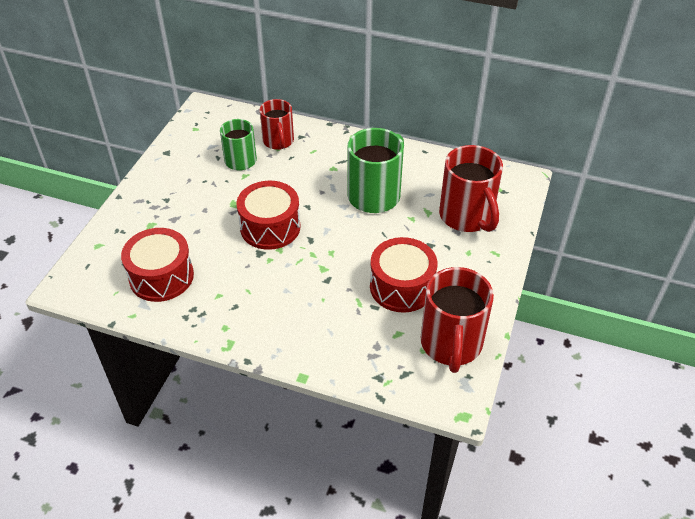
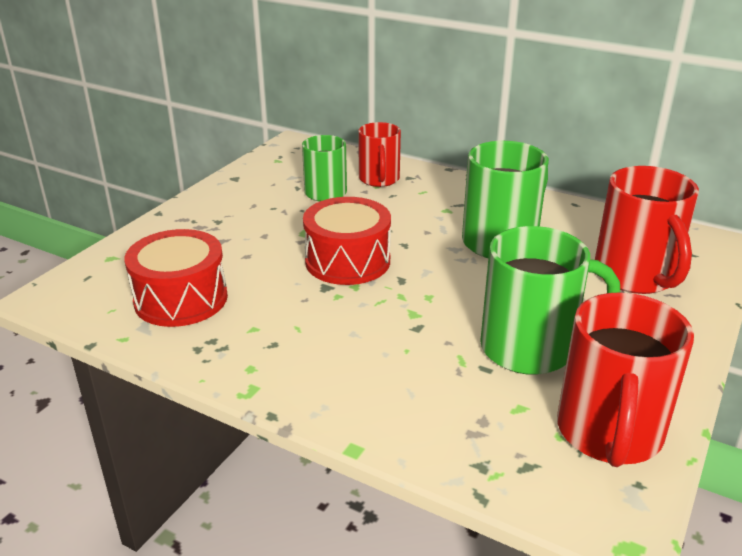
camera: 10 degrees right, 15 degrees down
(401, 287) = (531, 348): red drum -> green mug

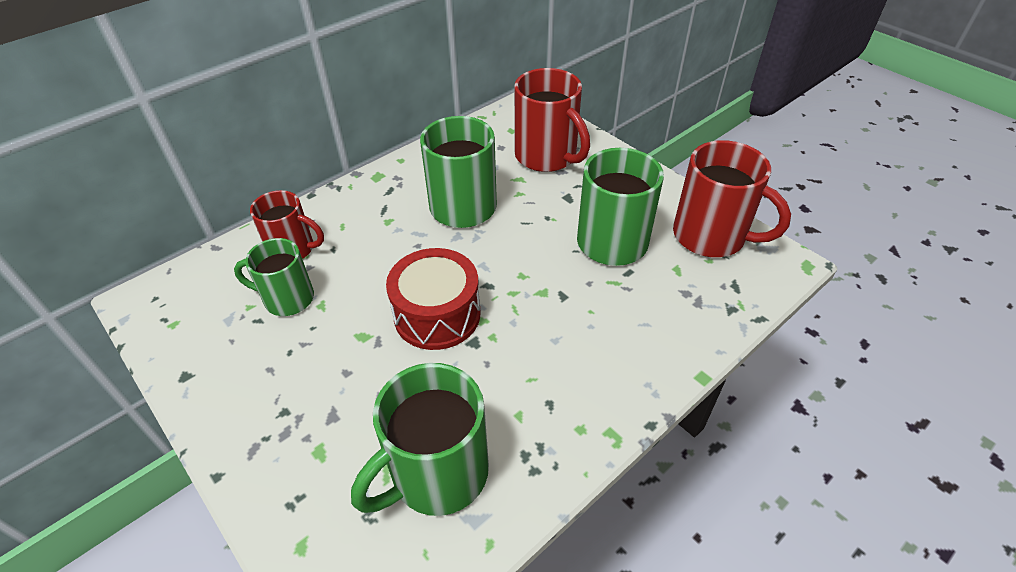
camera: 70 degrees left, 15 degrees up
(181, 299) = (436, 474): red drum -> green mug
(636, 276) = (547, 156): red mug -> red mug turned 45 degrees clockwise

